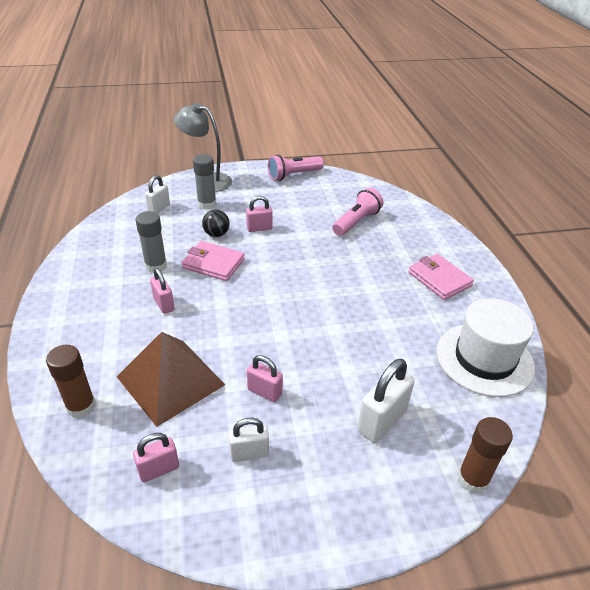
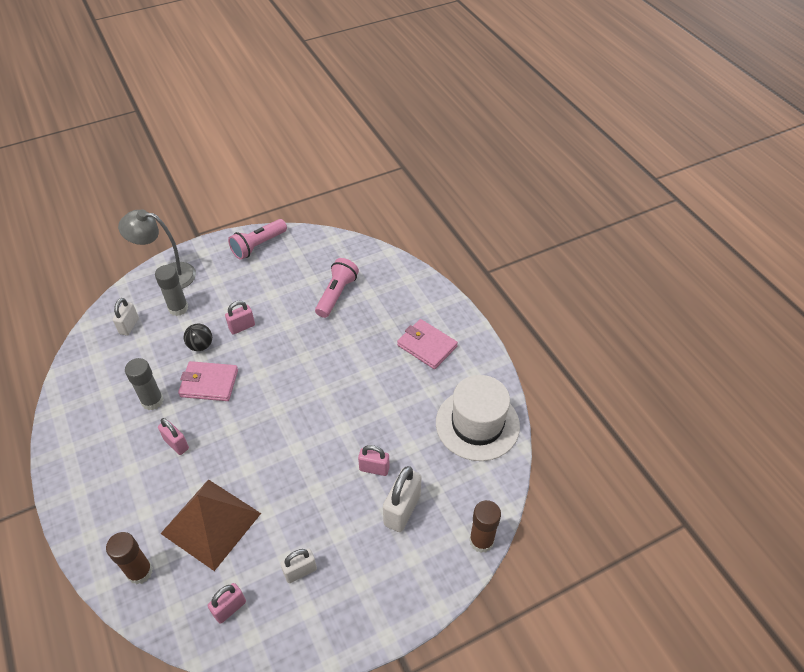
camera: 15 degrees left, 10 degrees up
(264, 392) = (297, 510): pink padlock -> pink padlock (374, 468)

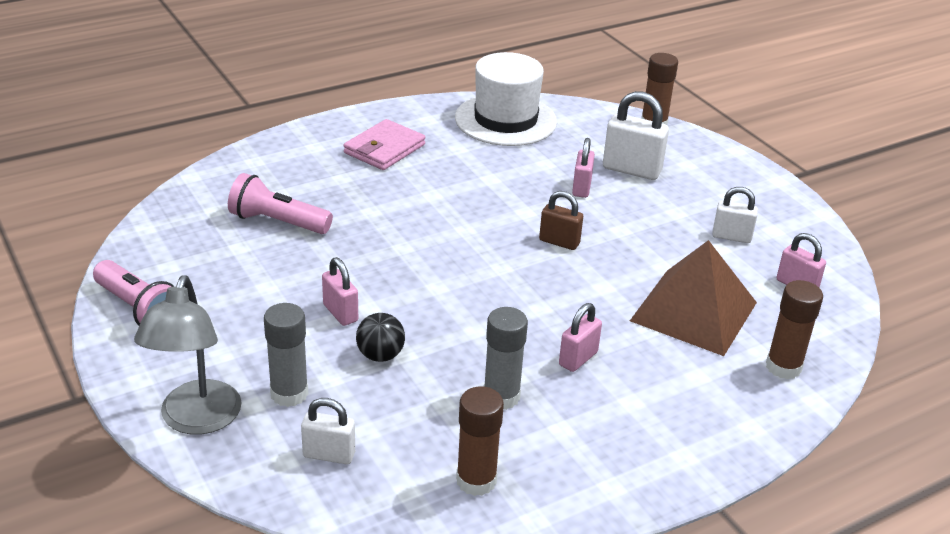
camera: 95 degrees left, 15 degrees down
(92, 386) = (476, 481): none -> brown glue stick
(209, 383) = (460, 337): pink wallet -> none
(300, 571) = (731, 237): white padlock -> white padlock turned 45 degrees counterclockwise
(303, 446) = (559, 242): none -> brown padlock

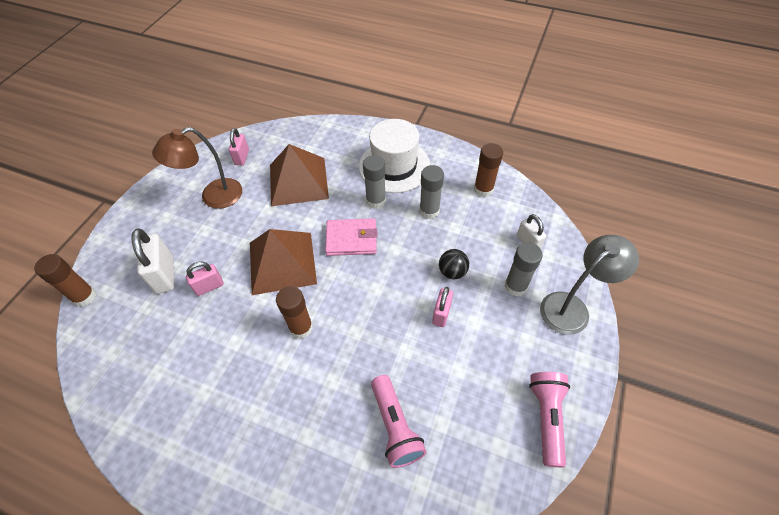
camera: 125 degrees left, 20 degrees up
(384, 149) = (242, 441): pink wallet -> pink wallet (351, 239)
(505, 120) = (134, 391): white hat -> white hat (394, 166)
(559, 242) = (282, 262): brown padlock -> brown pyramid
(578, 359) = (376, 201): pink padlock -> grey glue stick
(731, 237) = (213, 197): white padlock -> brown lamp
(783, 367) = (313, 138): brown glue stick -> brown glue stick (301, 327)

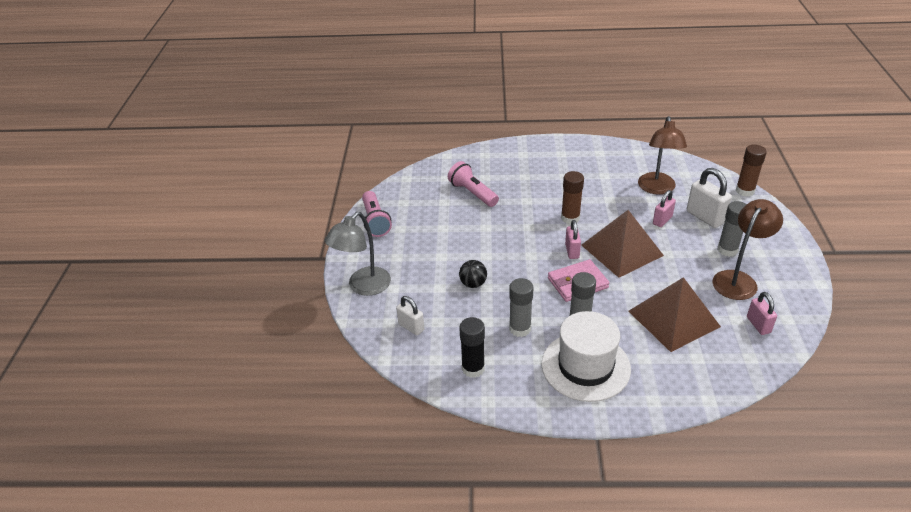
camera: 160 degrees right, 15 degrees down
(168, 338) = (657, 189): none -> brown lamp
(441, 314) = (469, 254): pink padlock -> pink padlock (572, 251)
(483, 189) = (473, 368): brown glue stick -> black glue stick
(515, 286) = (414, 288): grey glue stick -> grey glue stick (727, 250)

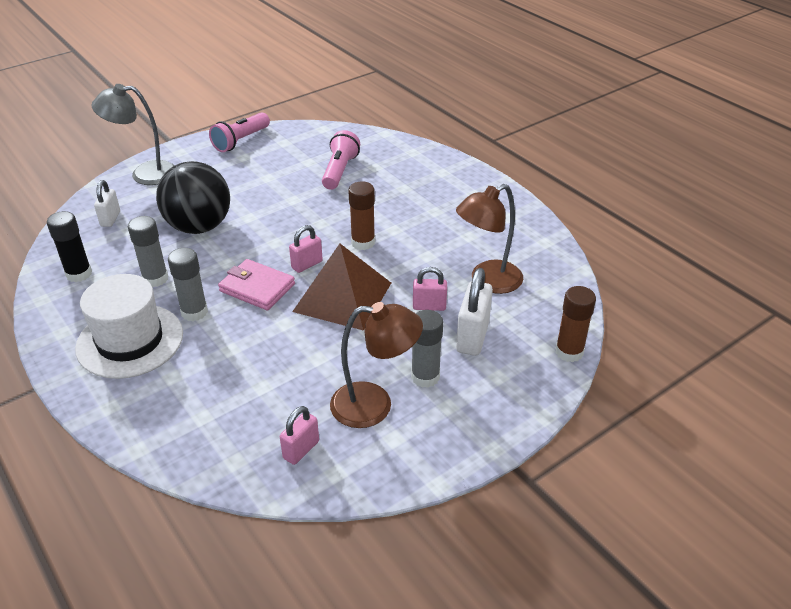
camera: 50 degrees right, 0 degrees up
(473, 284) = (199, 226): black ball -> black ball, size x2.22
(673, 318) = (255, 376): brown pyramid -> none

